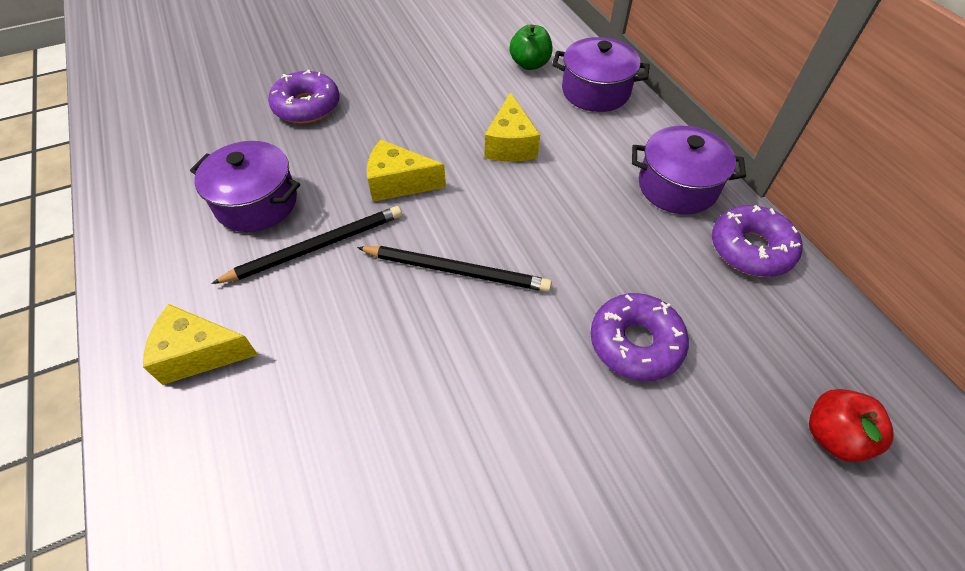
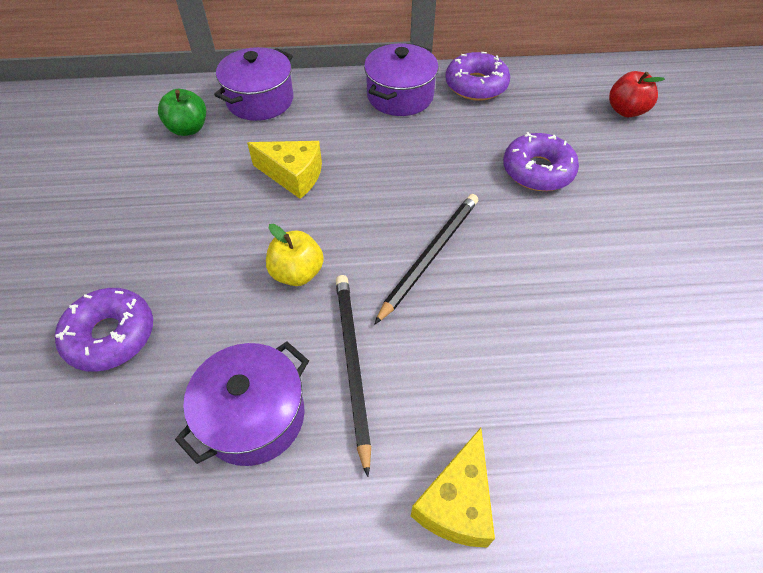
camera: 70 degrees left, 0 degrees up
(399, 183) = (297, 273): yellow cheese -> yellow apple

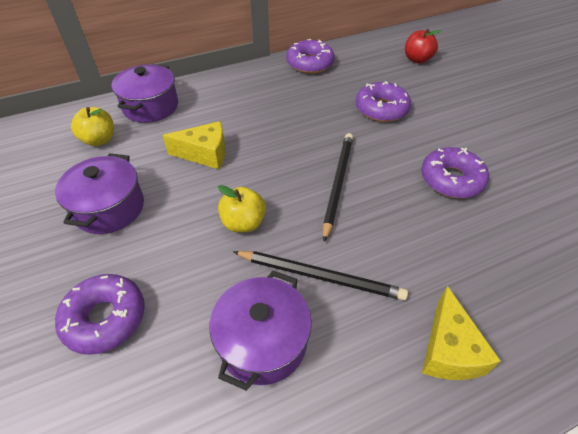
camera: 20 degrees left, 5 degrees down
(188, 129) = (99, 140): green apple -> yellow apple
(352, 364) = (320, 276): black pencil -> black pencil turned 135 degrees clockwise
(400, 96) = (259, 81): purple pot -> purple pot (109, 208)
(579, 292) = (451, 179): none -> purple donut

